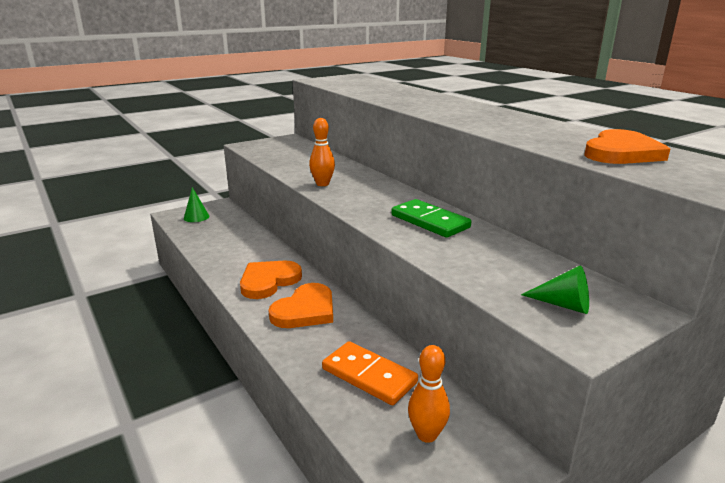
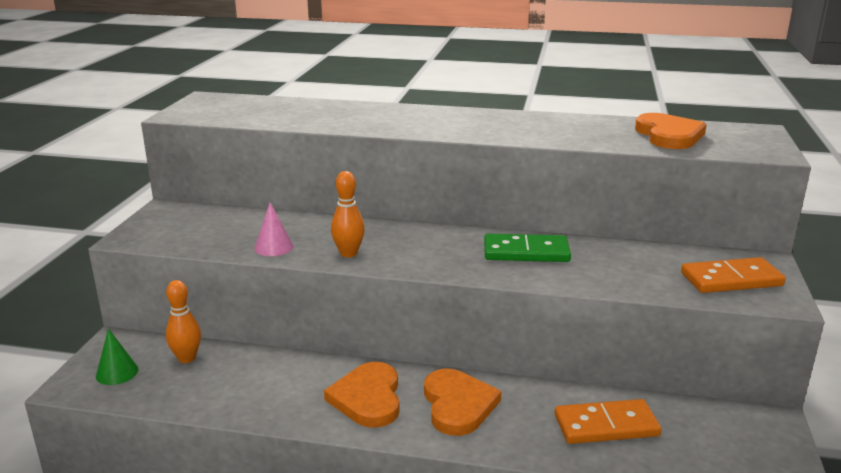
camera: 45 degrees left, 0 degrees up
(294, 169) = (274, 247): none -> pink cone
(427, 435) = (709, 440): orange bowling pin -> orange bowling pin (187, 358)
(563, 304) = (731, 279): green cone -> orange domino

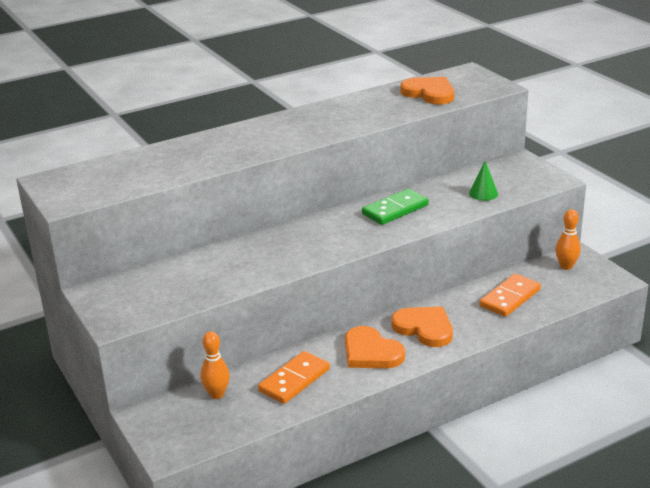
camera: 40 degrees left, 5 degrees up
(117, 372) = (185, 428): green cone -> green cone (483, 193)
(274, 247) = (236, 279): pink cone -> none
(348, 253) = (293, 260): orange bowling pin -> orange bowling pin (566, 266)
(731, 279) = (520, 178): orange domino -> orange domino (294, 380)

